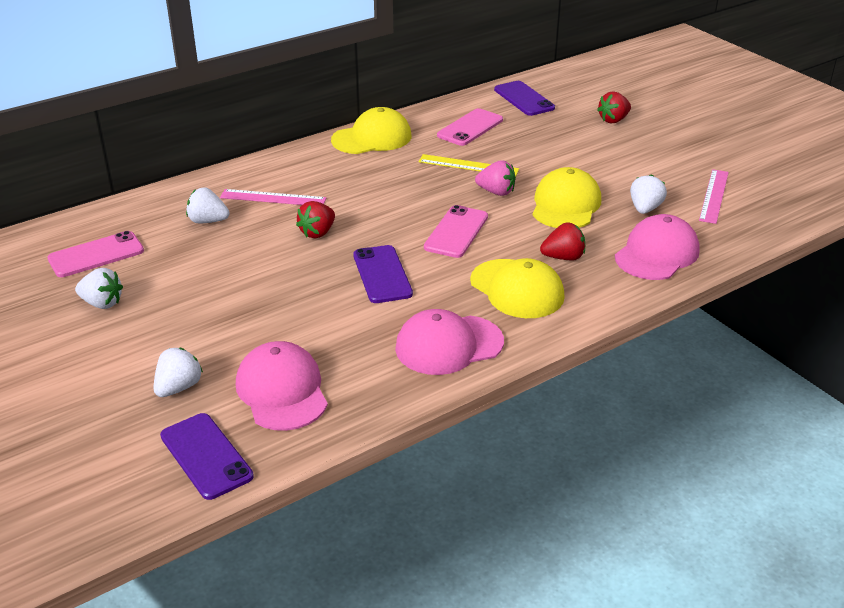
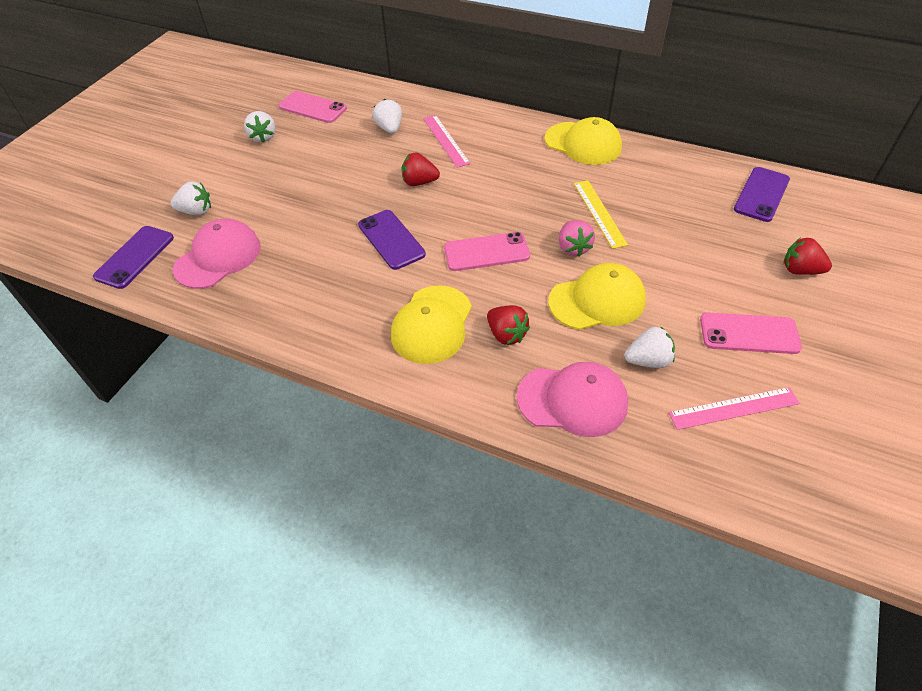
camera: 60 degrees right, 15 degrees up
(382, 274) = (391, 239): purple phone -> purple phone turned 75 degrees counterclockwise
(449, 345) = (324, 317): pink cap -> none
(470, 128) = (665, 186): pink phone -> pink phone (749, 333)

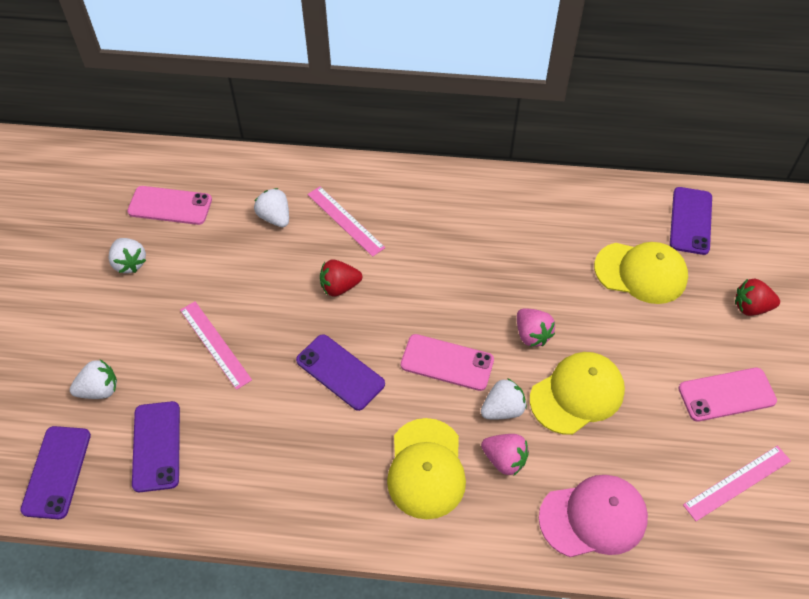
camera: 20 degrees left, 5 degrees up
(218, 257) = (156, 446): pink cap -> purple phone
(300, 200) = (215, 344): none -> pink ruler
(486, 252) = (447, 363): pink phone -> pink phone turned 45 degrees clockwise
(506, 334) = (504, 459): red strawberry -> pink strawberry
(583, 143) = (495, 192): yellow cap -> yellow cap (641, 272)
(599, 213) = (542, 283): yellow ruler -> none
(648, 360) = (646, 451): white strawberry -> white strawberry (502, 409)

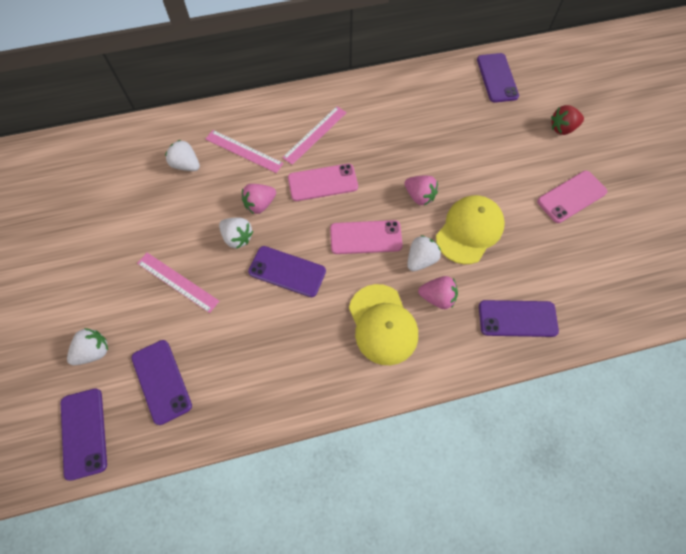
camera: 20 degrees left, 10 degrees up
(129, 263) = (78, 238): white strawberry -> white strawberry (237, 237)
(170, 206) = (95, 181): pink phone -> pink phone (323, 183)
(339, 287) = (260, 204): red strawberry -> pink strawberry
(593, 517) = (517, 318): pink cap -> purple phone
(641, 272) = (478, 126): yellow cap -> none
(737, 482) = (604, 258): pink ruler -> pink ruler (315, 135)

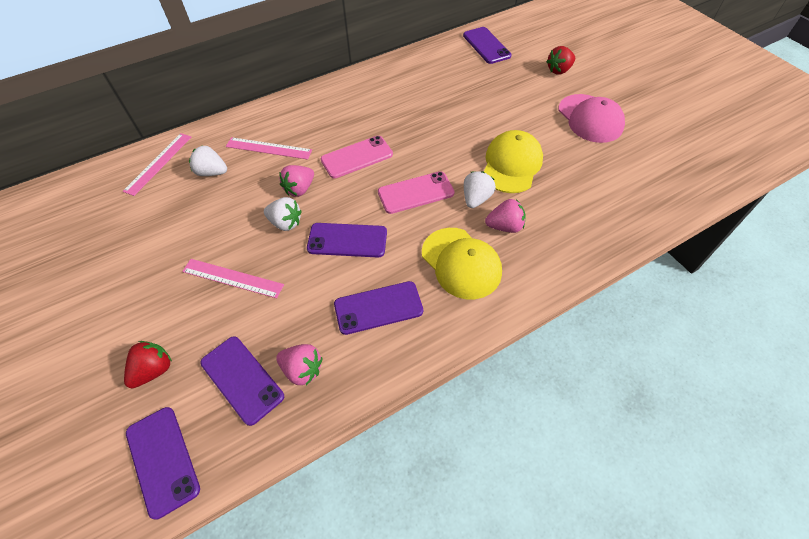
camera: 15 degrees left, 10 degrees down
(94, 351) = (154, 370): white strawberry -> red strawberry
(315, 135) = (335, 120): pink ruler -> pink ruler (158, 163)
(419, 196) = (454, 148): pink strawberry -> pink strawberry (302, 370)
(517, 318) = (587, 225): purple phone -> purple phone (378, 307)
(571, 196) = (590, 118): pink phone -> pink cap

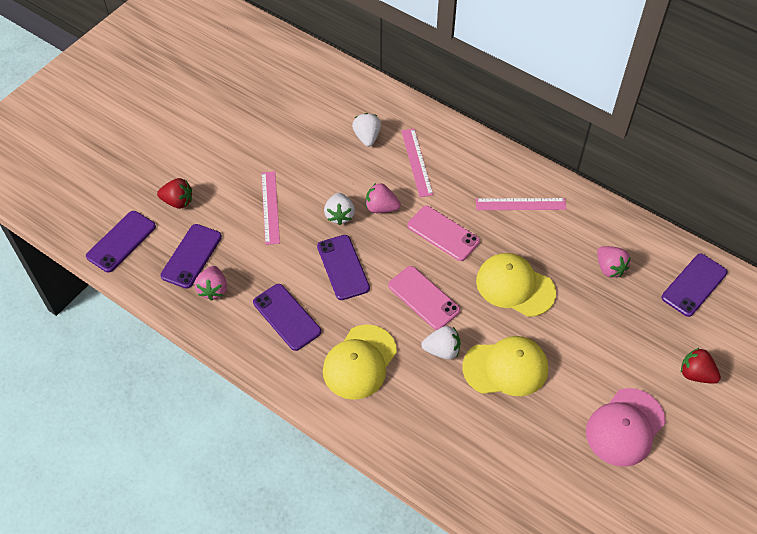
camera: 65 degrees right, 0 degrees up
(158, 163) = (357, 96): pink ruler -> pink ruler (520, 204)
(437, 132) = (515, 286): none -> yellow cap
(504, 226) = (419, 385): pink strawberry -> pink strawberry (609, 268)

